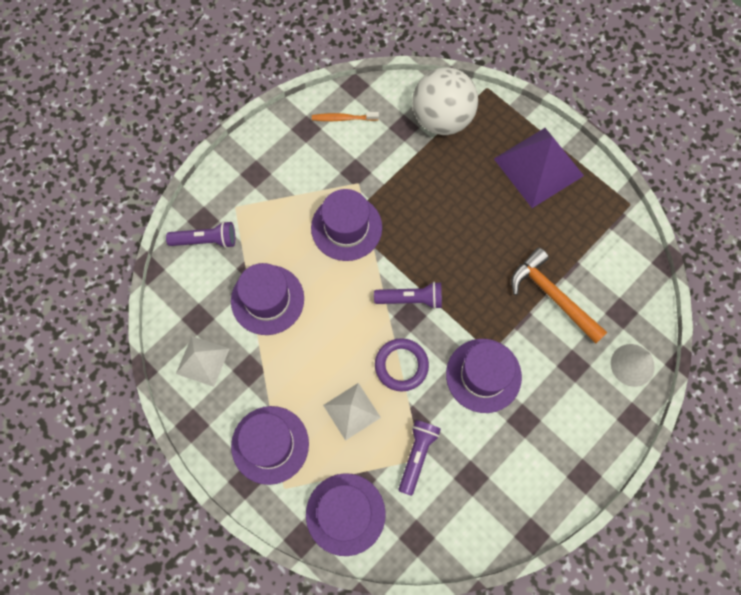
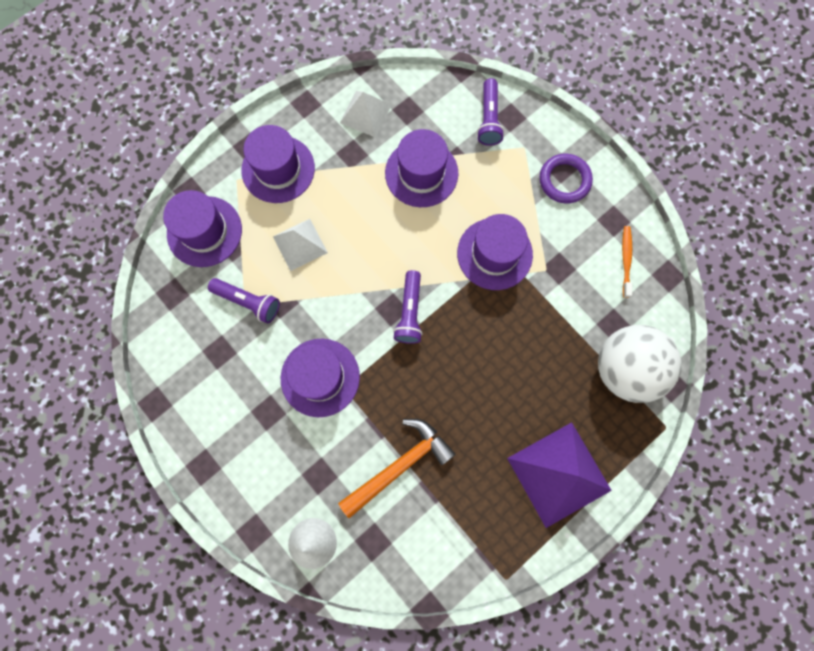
camera: 95 degrees right, 5 degrees up
(401, 365) = (340, 295): purple ring -> purple ring (564, 180)

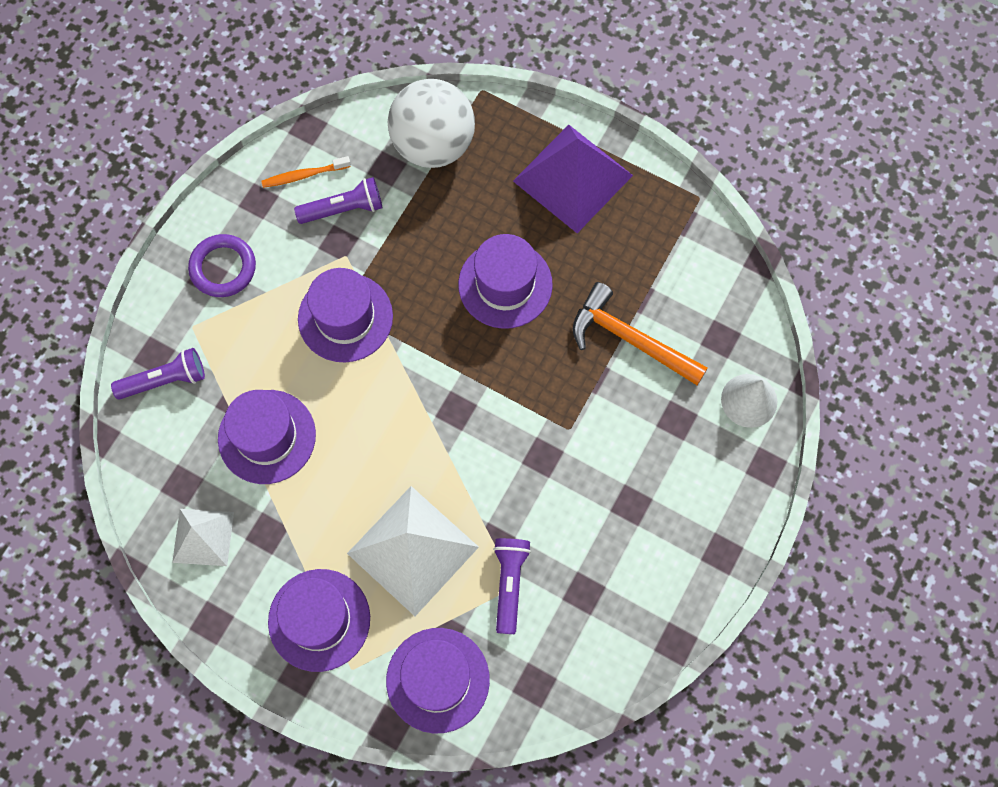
camera: 110 degrees left, 5 degrees down
(300, 244) = (412, 550): white pyramid -> white pyramid, size x1.70
(320, 377) = (567, 461): purple hat -> purple hat (505, 284)
(409, 312) = (452, 389): purple flashlight -> purple flashlight (343, 209)

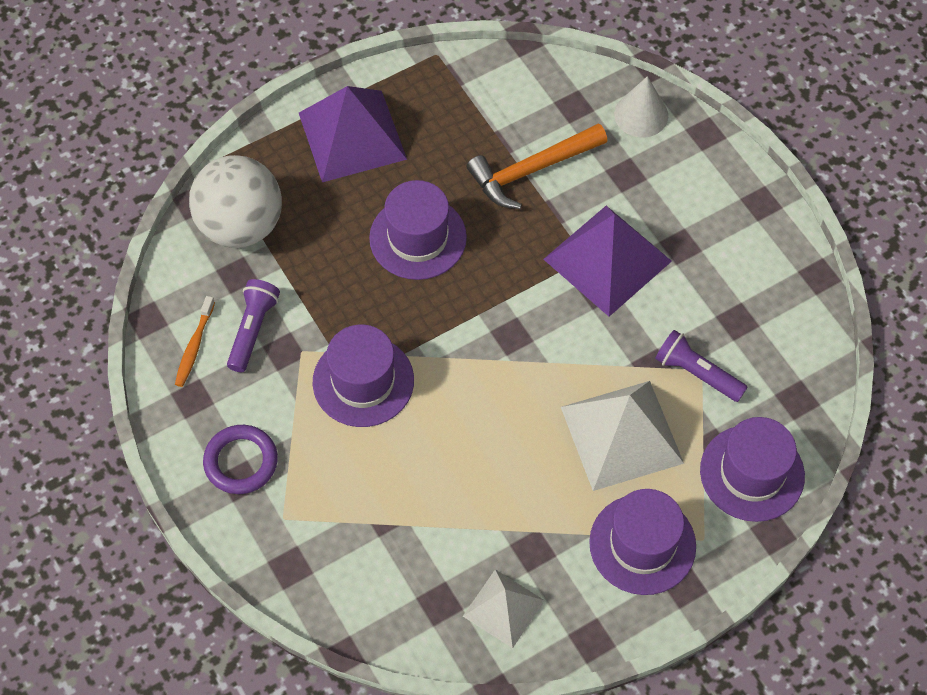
camera: 60 degrees left, 10 degrees down
(165, 380) = (323, 568): purple flashlight -> none
(267, 436) = (438, 504): purple hat -> none
(578, 449) = (607, 260): none -> purple pyramid

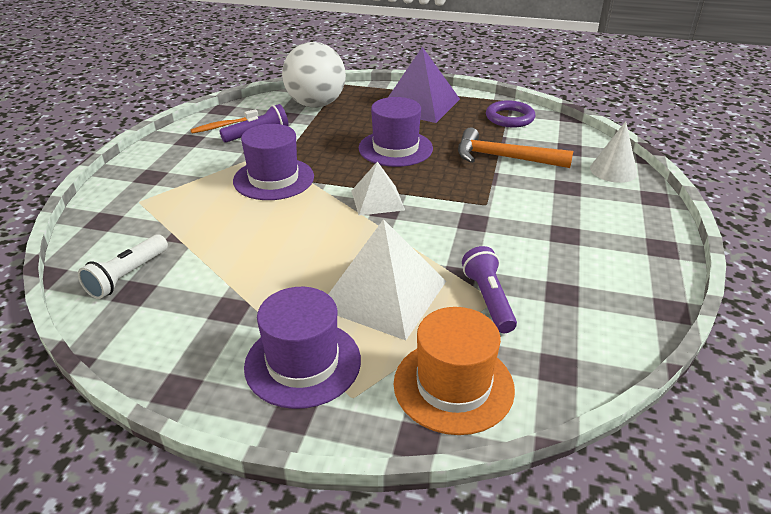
camera: 45 degrees right, 25 degrees down
(241, 462) = (164, 170): purple ring -> purple ring (509, 118)
(410, 595) = (127, 276): none -> white flashlight
(504, 608) = (160, 324): white pyramid -> white pyramid (377, 200)
(607, 260) = (500, 213): purple pyramid -> none
(752, 473) = (453, 385): purple hat -> orange hat

